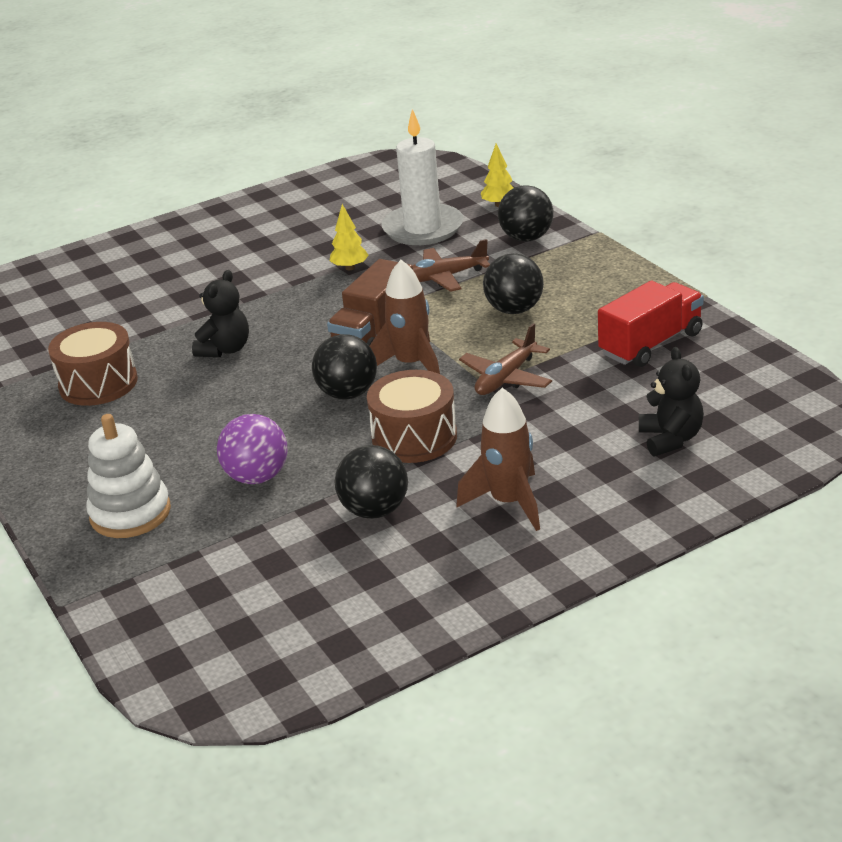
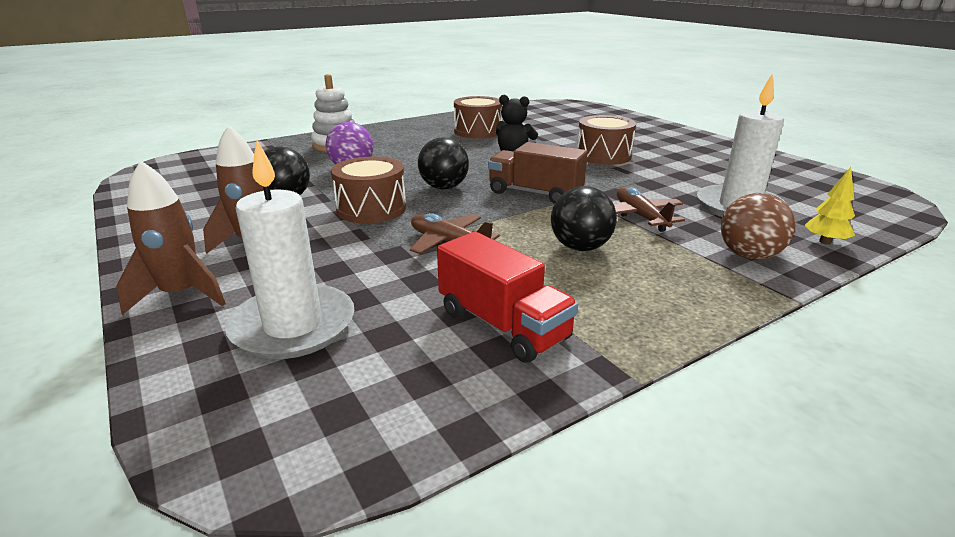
camera: 85 degrees right, 5 degrees down
(248, 288) = (603, 156): none -> brown drum
(350, 268) = (646, 183): yellow tree -> none
(411, 365) = (481, 206): brown rocket -> brown rocket (181, 295)
(526, 238) = (749, 255): black ball -> brown ball
(670, 439) = (293, 326): black teddy bear -> white candle

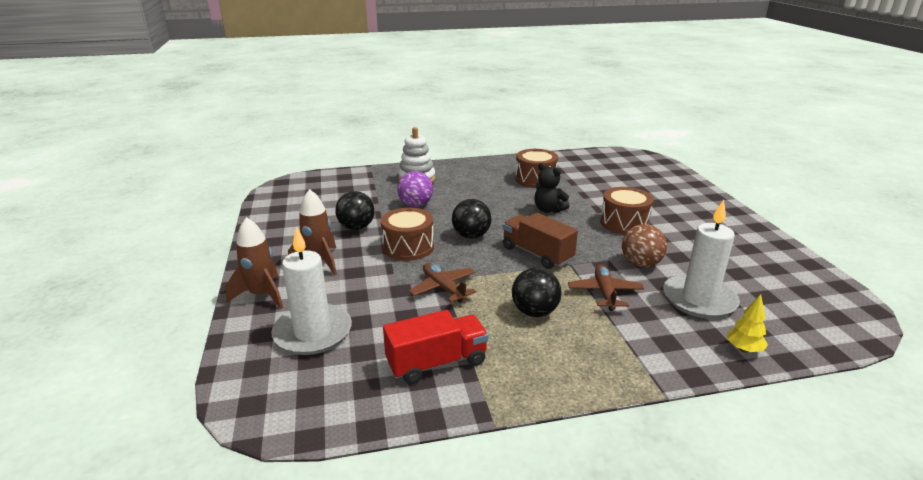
camera: 20 degrees right, 0 degrees up
(502, 325) = (436, 363): red truck -> red truck turned 90 degrees counterclockwise
(749, 255) = (663, 348): brown ball -> brown ball (640, 264)

